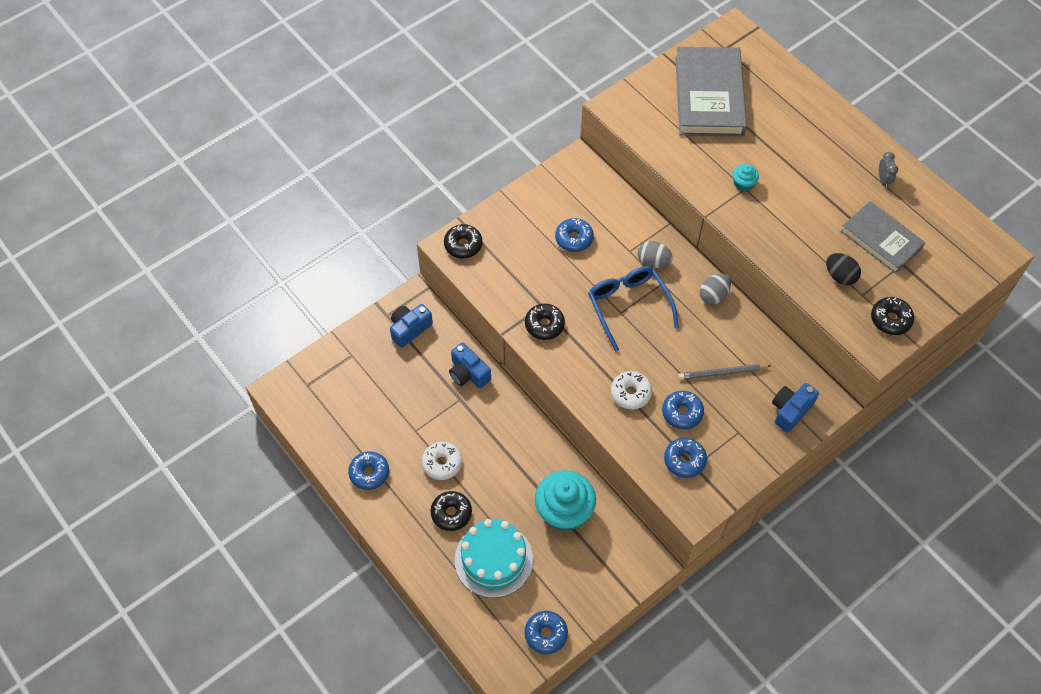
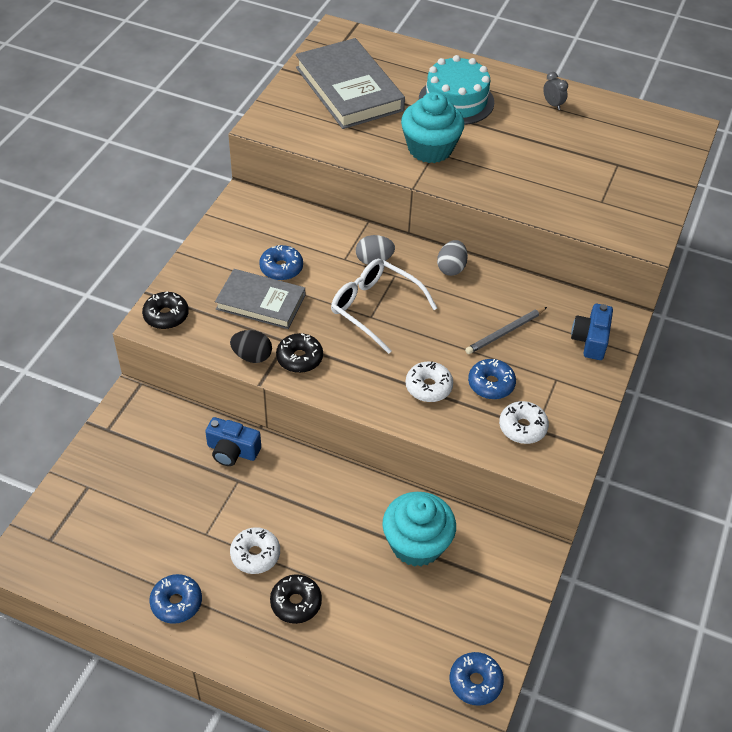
camera: 30 degrees left, 10 degrees down
(409, 329) = (141, 433): blue camera -> none
(493, 559) = (371, 630): turquoise cake -> turquoise cake (456, 101)
(628, 306) = (374, 308): blue glasses -> white glasses
(684, 460) = (522, 427): blue donut -> white donut
(743, 183) = (430, 149): turquoise cupcake -> turquoise cupcake, size x2.19
(840, 276) = (571, 194): black egg -> black egg (252, 356)
(881, 239) = (585, 152): grey book -> grey book (261, 302)
(890, 319) = (641, 212): black donut -> none

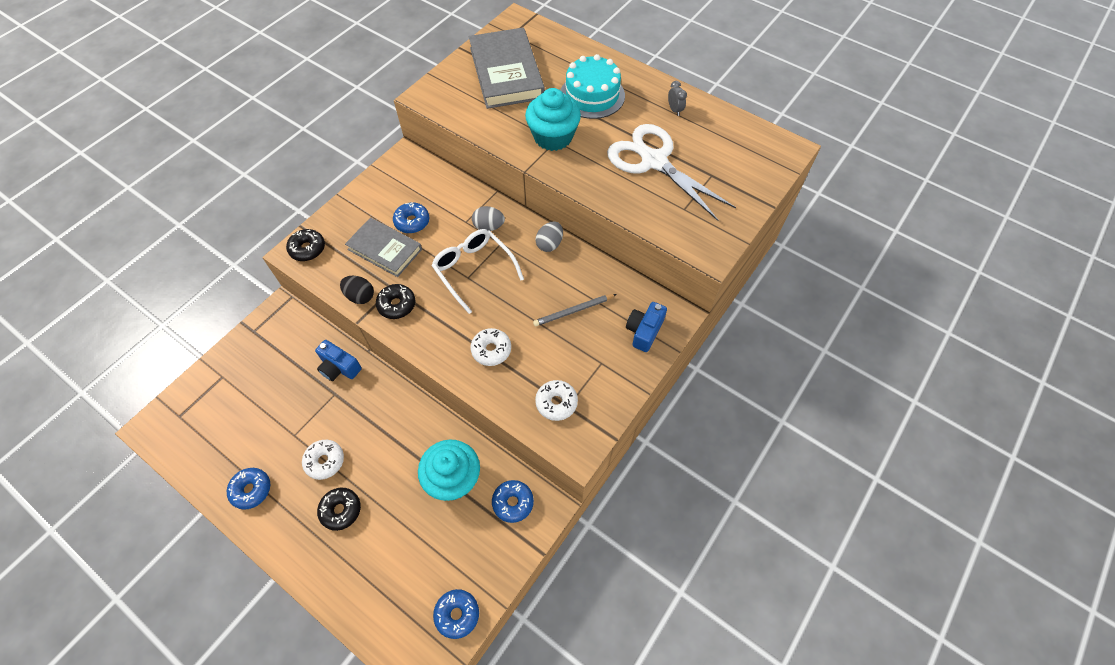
camera: 15 degrees right, 10 degrees up
(491, 384) = (544, 357): blue donut -> blue donut (513, 503)
(551, 159) = (654, 161): none -> white scissors

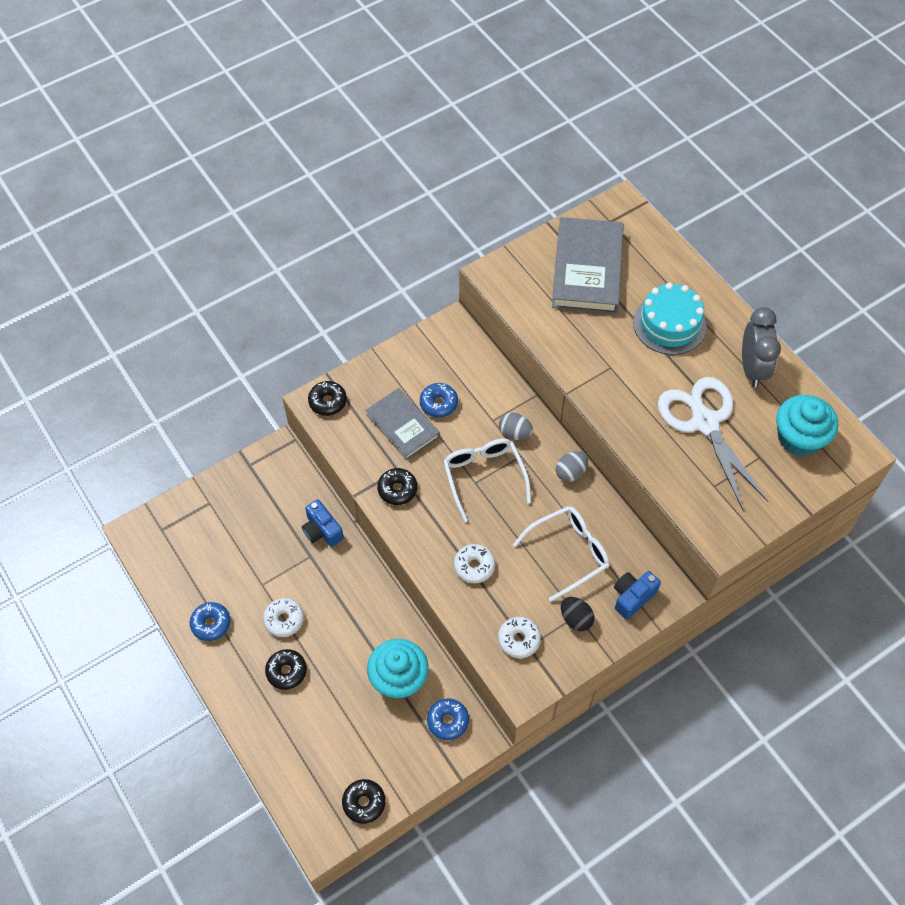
camera: 20 degrees right, 0 degrees up
(360, 296) = (365, 469): black egg -> black egg (576, 619)
(457, 614) = (364, 803): blue donut -> black donut
(553, 137) = (609, 362): turquoise cupcake -> turquoise cupcake (799, 438)
(573, 311) = (569, 553): grey pencil -> white glasses
(674, 110) = (752, 368): grey clock -> grey clock, size x2.21

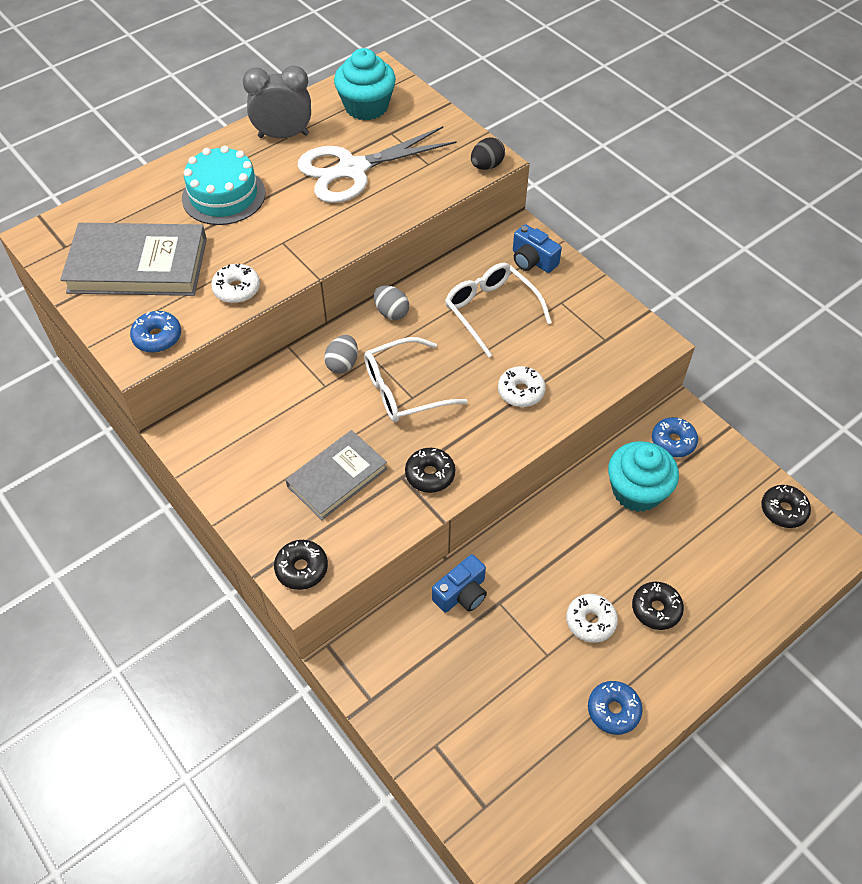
camera: 95 degrees left, 5 degrees down
(438, 403) = (302, 442): blue donut -> blue donut (157, 337)
(519, 640) = (599, 348): white donut -> white donut (237, 289)
(576, 619) = (566, 303): black egg -> black egg (486, 166)

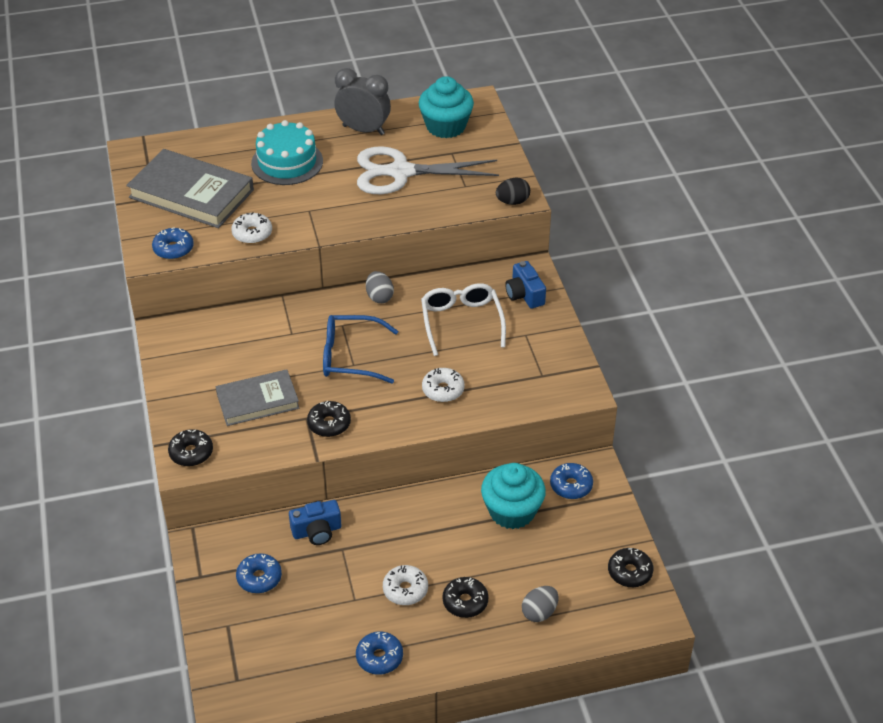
camera: 25 degrees right, 10 degrees down
(342, 364) = (315, 322): grey egg -> grey egg (539, 612)
(403, 390) = (350, 357): white glasses -> blue glasses
(435, 674) = (259, 578): none -> blue donut

